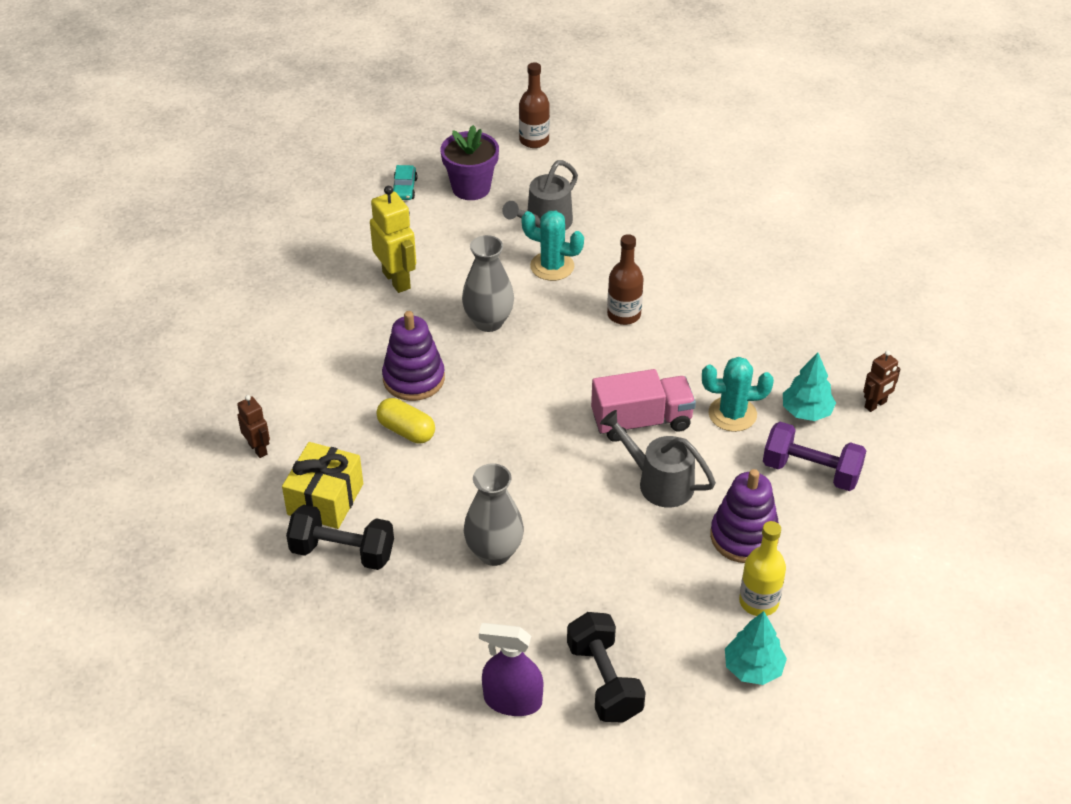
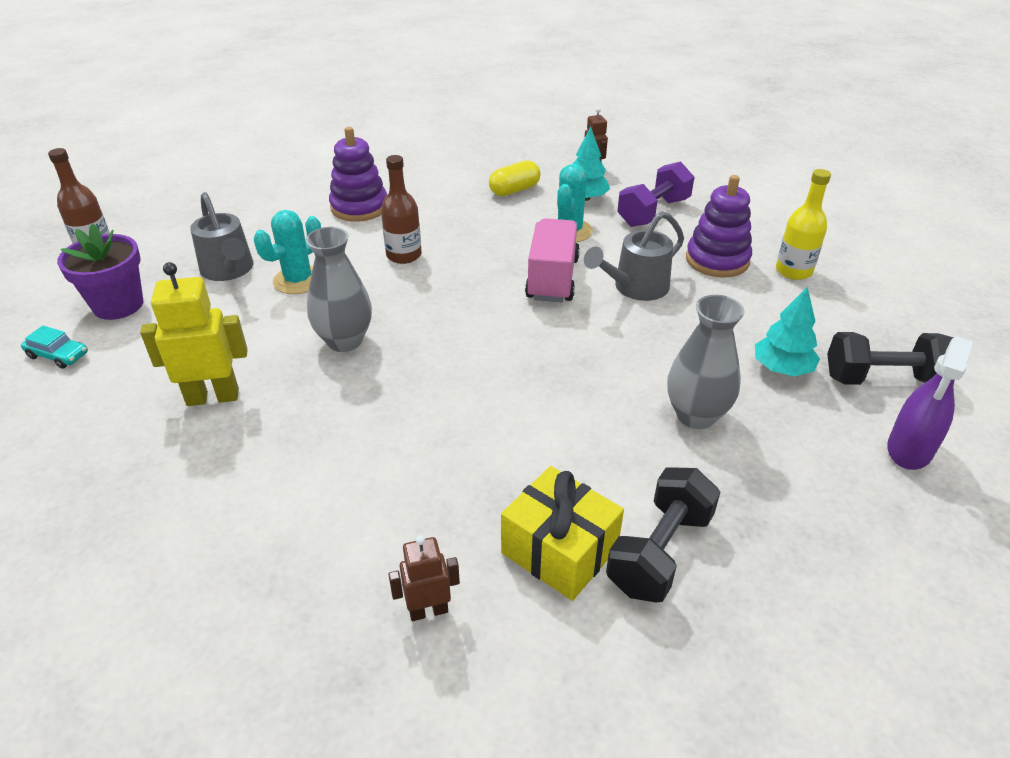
camera: 70 degrees left, 5 degrees down
(406, 431) = (477, 445): yellow capsule -> yellow capsule (514, 190)
(414, 379) = (394, 419): purple stacking toy -> purple stacking toy (359, 207)
(753, 668) = (869, 292): turquoise tree -> turquoise tree (782, 368)

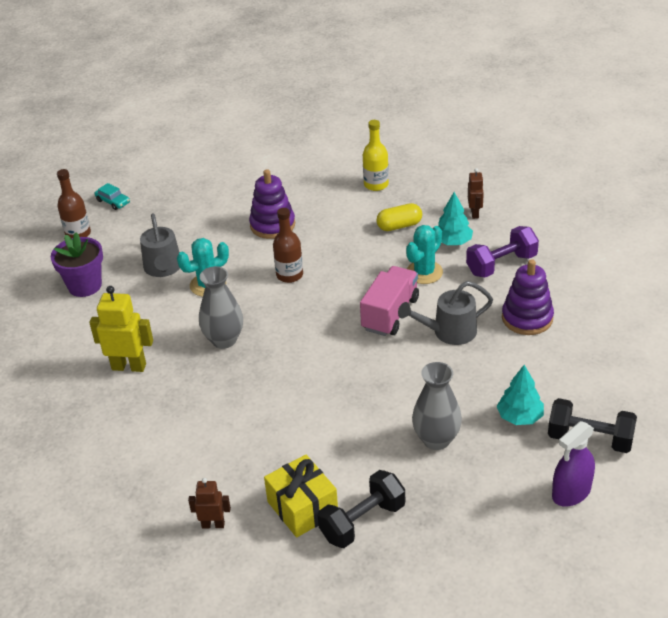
camera: 20 degrees right, 0 degrees up
(58, 355) = (41, 318): turquoise car -> turquoise car (113, 201)
(793, 271) = (583, 338): yellow bottle -> yellow bottle (376, 184)

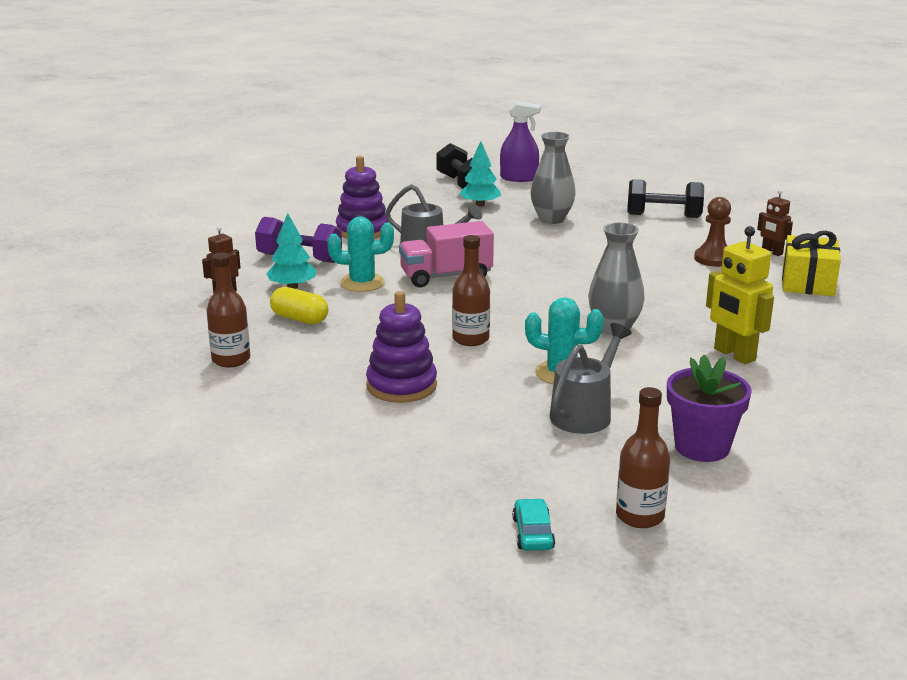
camera: 135 degrees left, 15 degrees down
(247, 476) = (713, 259): none -> brown pawn
(302, 508) = (695, 234): yellow gift -> yellow gift (807, 283)
(376, 184) = (231, 360): yellow bottle -> brown bottle

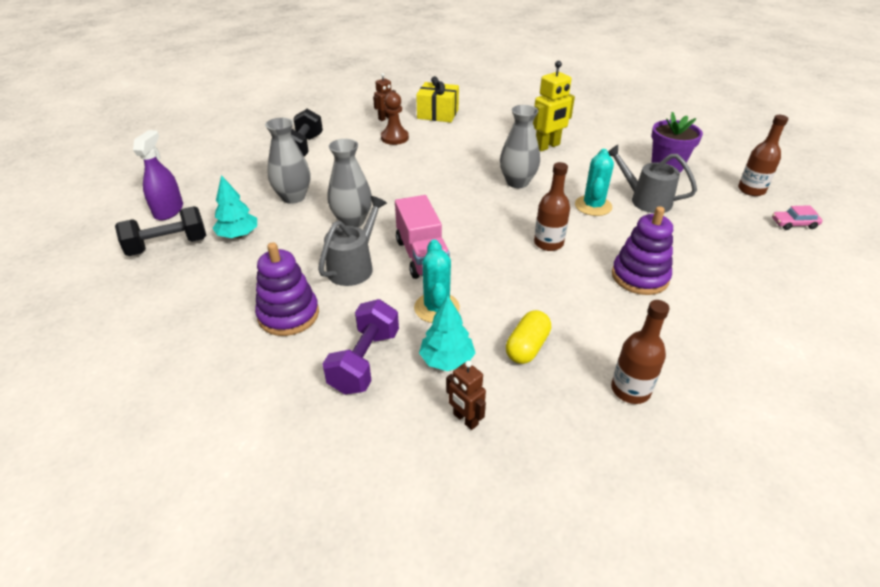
camera: 90 degrees left, 15 degrees up
(508, 245) = (352, 221): none -> grey vase
(533, 533) = (794, 224): turquoise car -> pink car

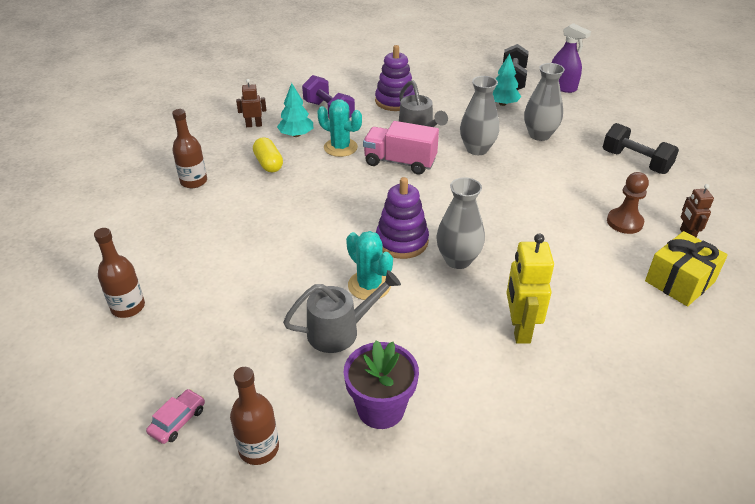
camera: 125 degrees right, 0 degrees up
(548, 243) = (348, 226): brown bottle -> brown bottle (128, 307)
(639, 277) = (258, 248): purple stacking toy -> purple stacking toy (402, 241)

